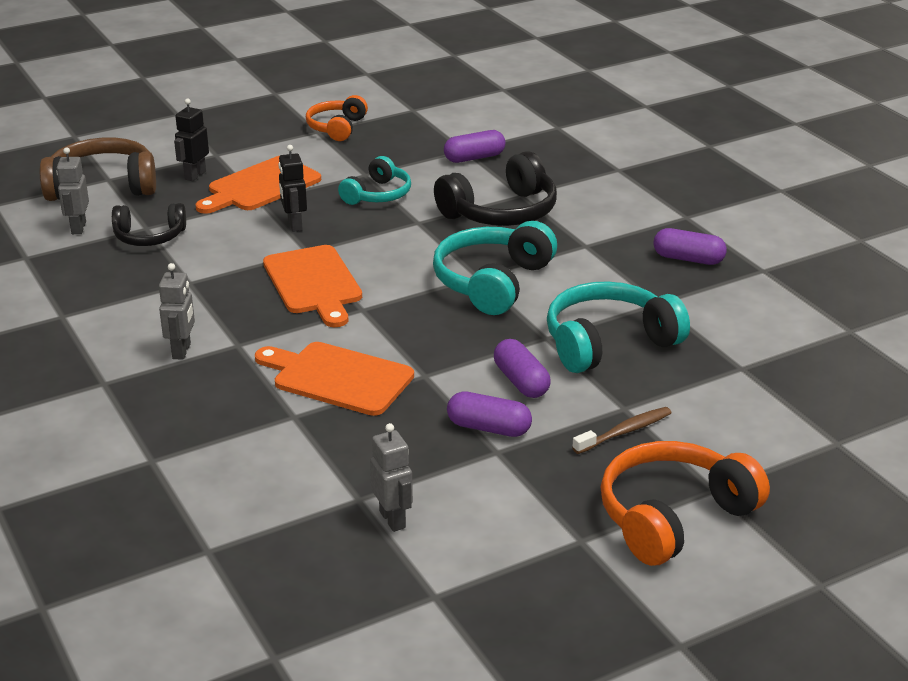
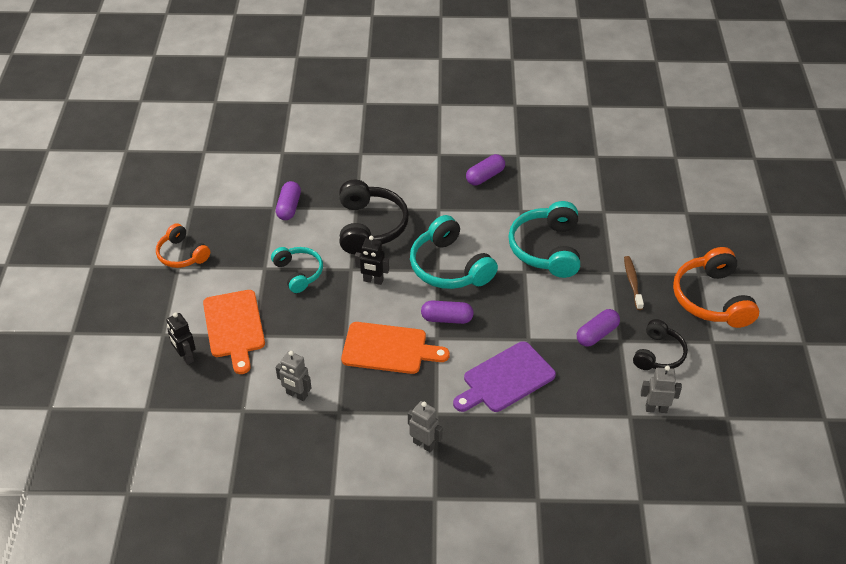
camera: 60 degrees left, 15 degrees up
(78, 228) = (210, 450): grey robot -> grey robot (296, 395)
(102, 186) = (155, 416): brown headphones -> none
(149, 237) = (258, 413): black headphones -> black headphones (658, 354)
(294, 225) = (305, 330): black robot -> black robot (373, 280)
(338, 378) = (505, 379): orange cutting board -> purple cutting board
(521, 382) = (561, 301): purple capsule -> purple capsule (447, 319)

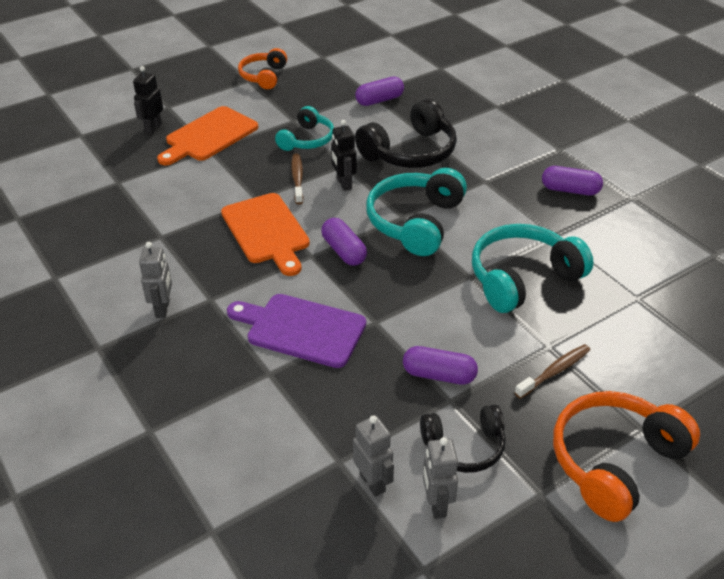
camera: 55 degrees right, 5 degrees down
(296, 395) = (160, 203): grey robot -> grey robot (436, 504)
(342, 302) = (297, 179): none -> brown toothbrush

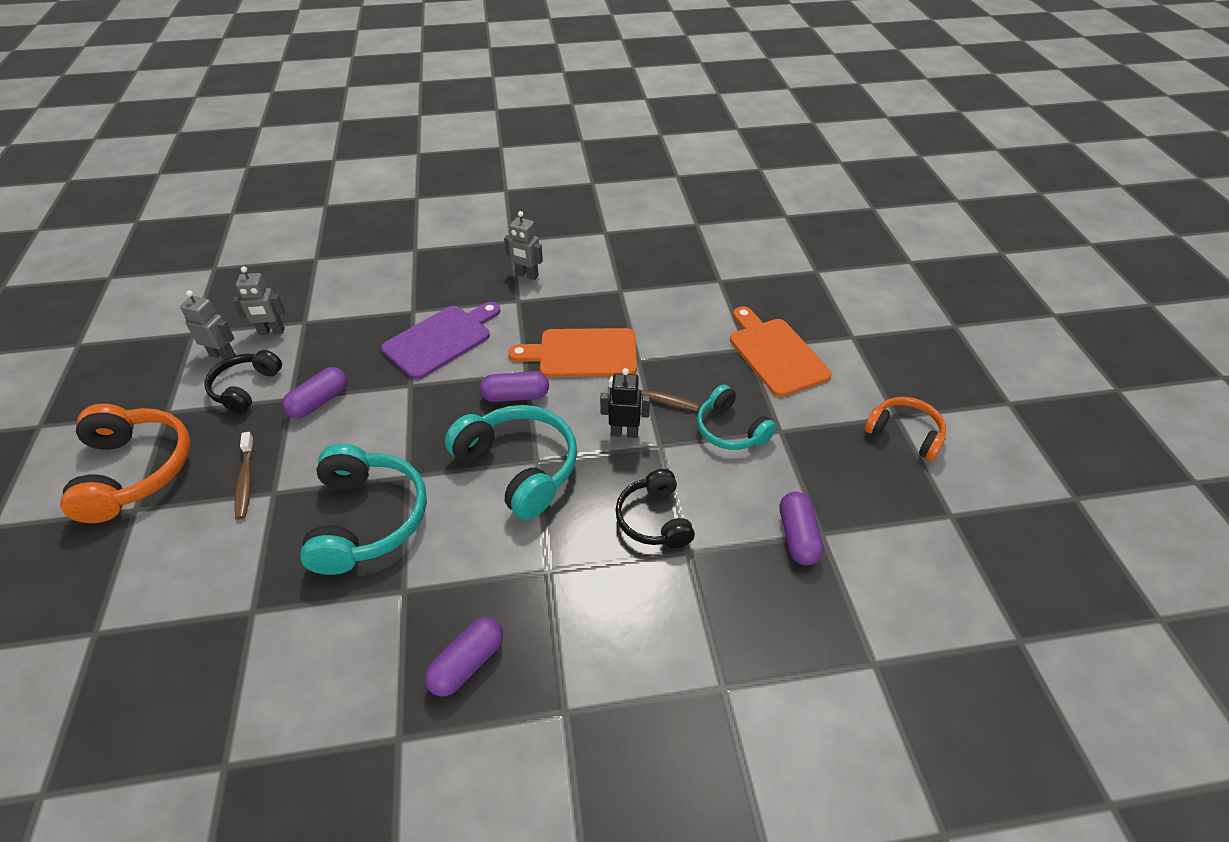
camera: 115 degrees right, 5 degrees up
(153, 128) = (810, 318): black robot -> none
(410, 152) = (654, 519): black headphones -> black headphones, size x0.62

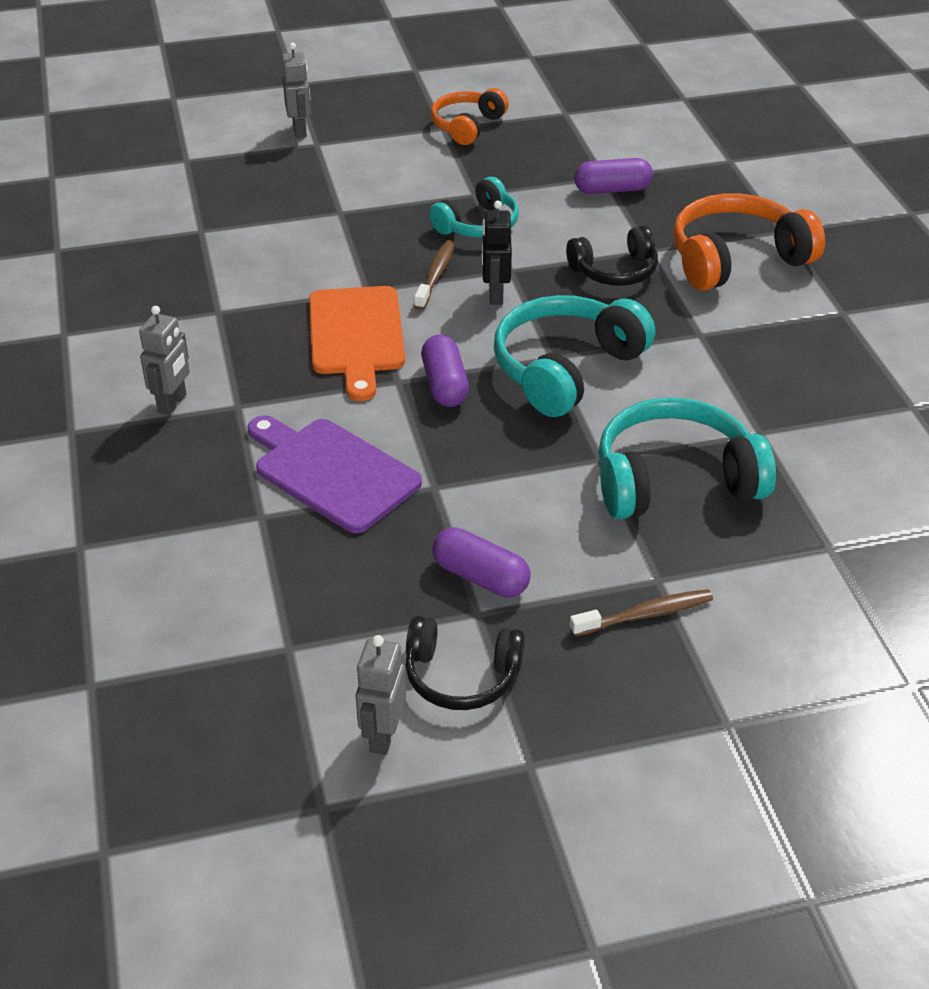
camera: 95 degrees left, 5 degrees down
(135, 471) = (658, 754): orange headphones -> orange headphones (736, 259)
(272, 331) = (316, 685): grey robot -> grey robot (300, 130)
(467, 663) = (822, 374): purple capsule -> none
(775, 354) = (349, 193): orange cutting board -> none

